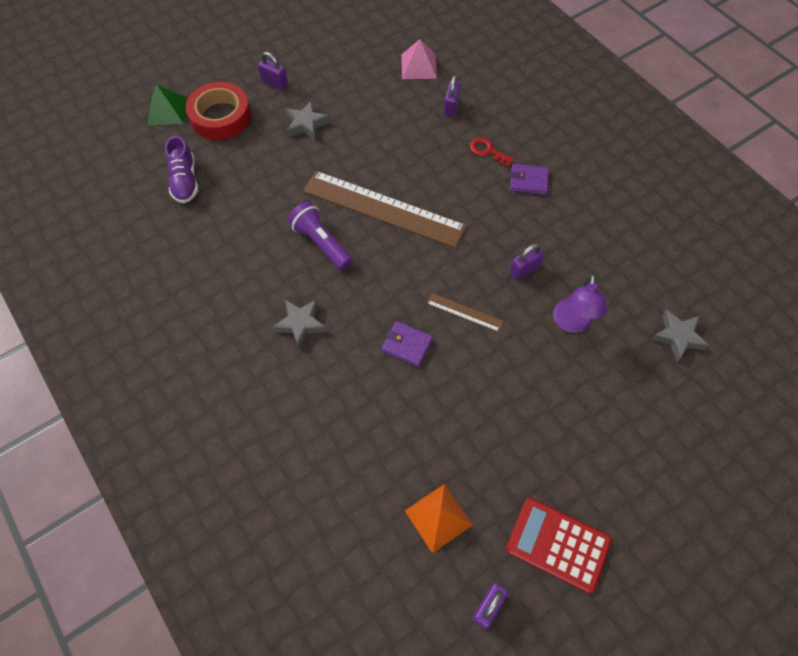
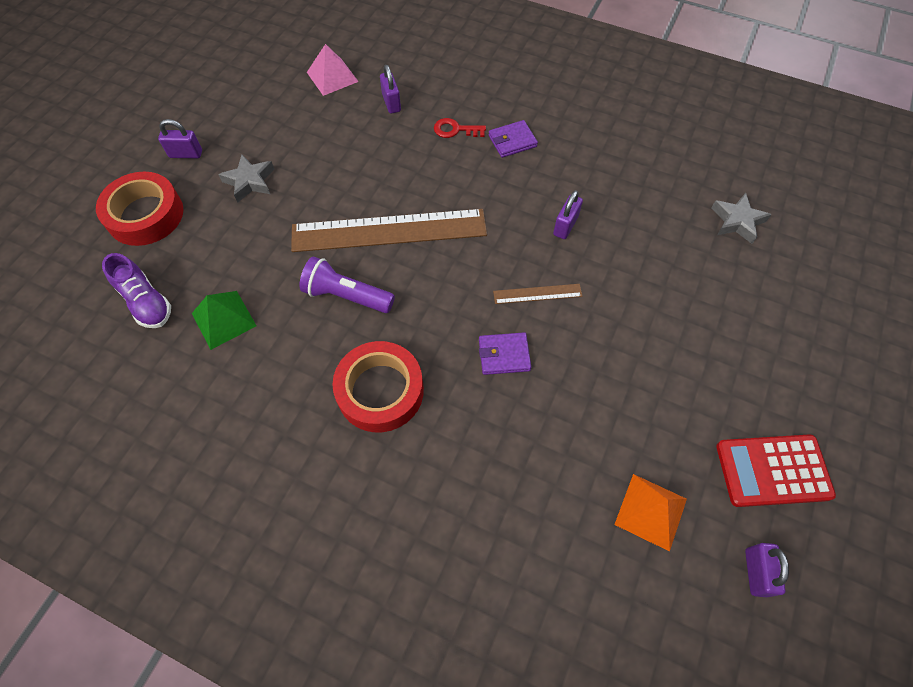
camera: 30 degrees left, 0 degrees up
(167, 111) = (74, 235): green pyramid -> green pyramid (223, 319)
(301, 324) = (380, 391): grey star -> red tape
(572, 323) = (641, 255): purple lamp -> none

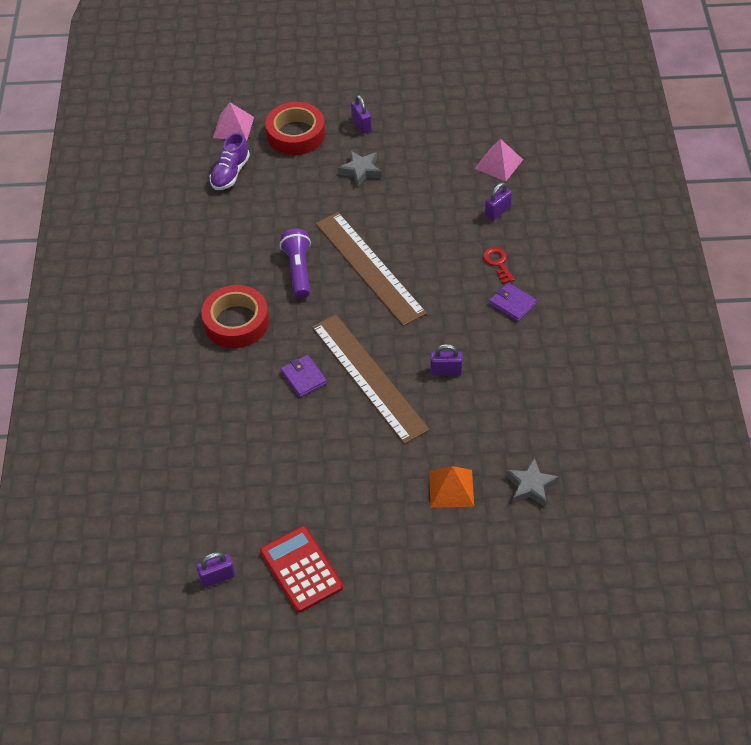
camera: 65 degrees right, 10 degrees down
(76, 269) = (233, 127): none -> pink pyramid
(223, 319) = (241, 217): green pyramid -> none
(537, 293) = (369, 377): brown ruler -> brown ruler, size x2.33
(650, 511) = (230, 504): orange pyramid -> orange pyramid (451, 488)

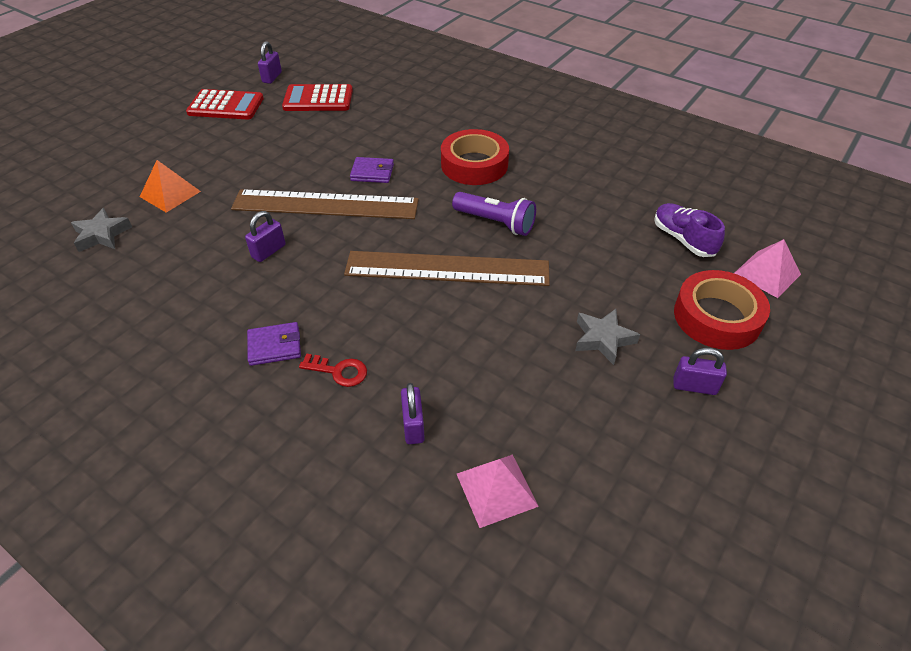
camera: 125 degrees right, 5 degrees down
(226, 502) = (318, 99): none -> red calculator

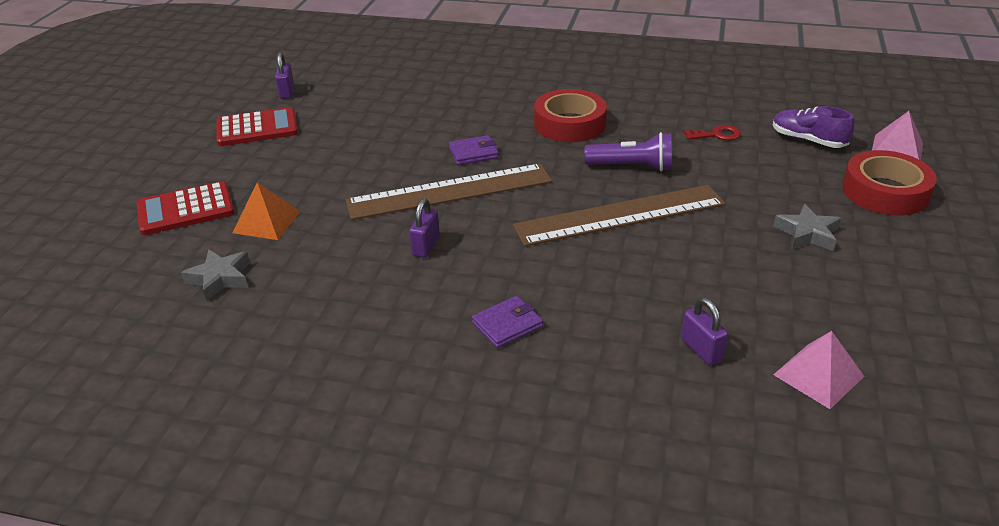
camera: 20 degrees left, 10 degrees down
(318, 99) = (357, 101): red calculator -> red calculator (185, 210)
(339, 371) = (591, 327): red key -> red key (717, 135)
(694, 386) = (911, 248): purple padlock -> none

